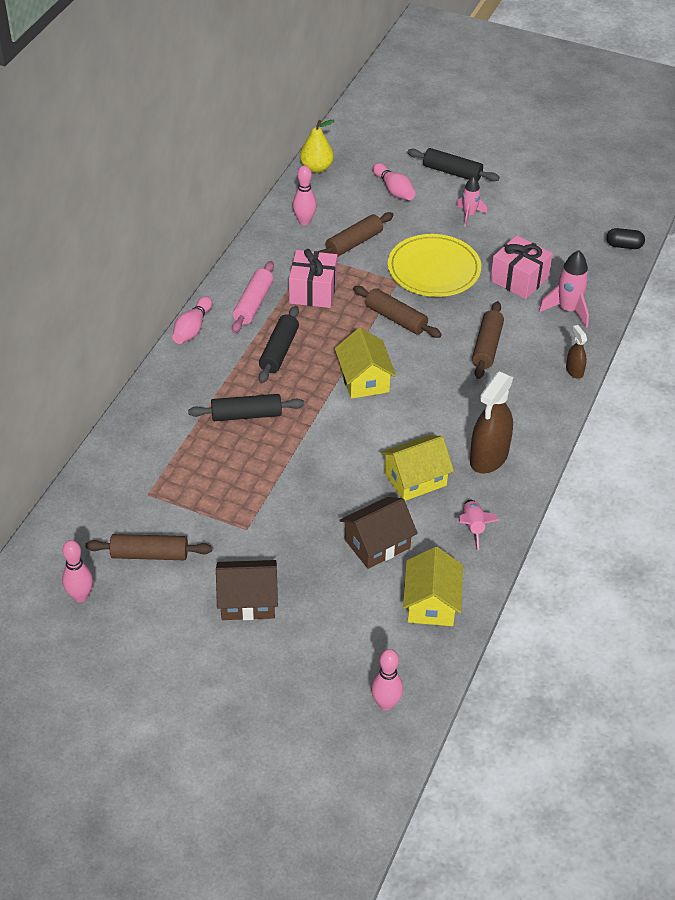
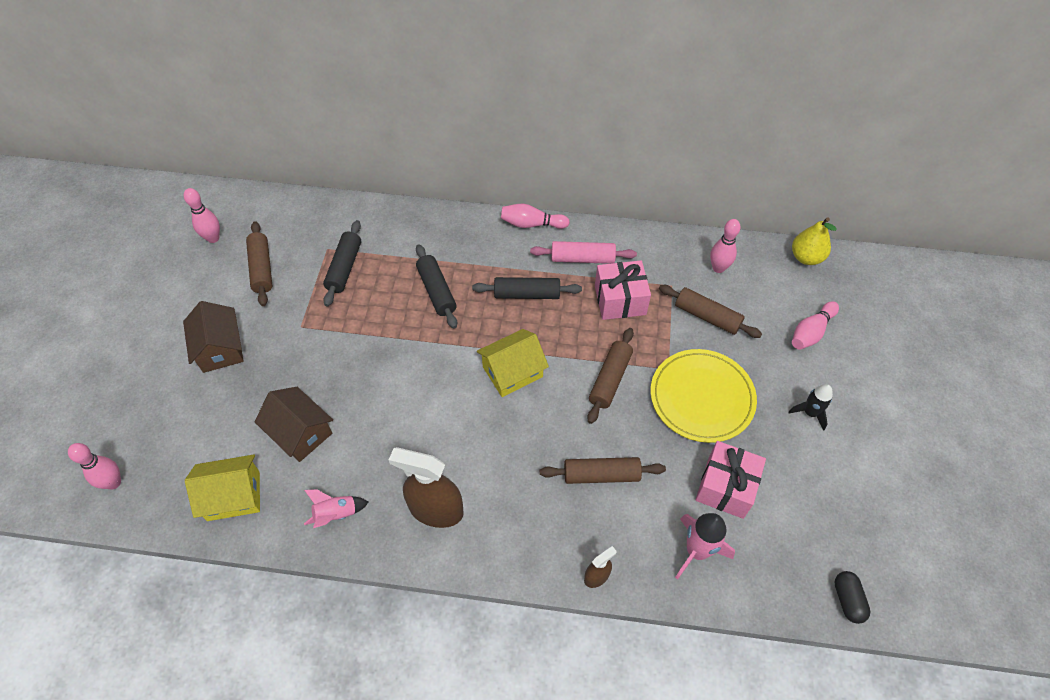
camera: 75 degrees right, 10 degrees up
(415, 479) = (389, 447): yellow house -> none
(452, 172) = (874, 380): black rolling pin -> black rolling pin (344, 268)
(469, 215) = (810, 413): pink rocket -> black rocket

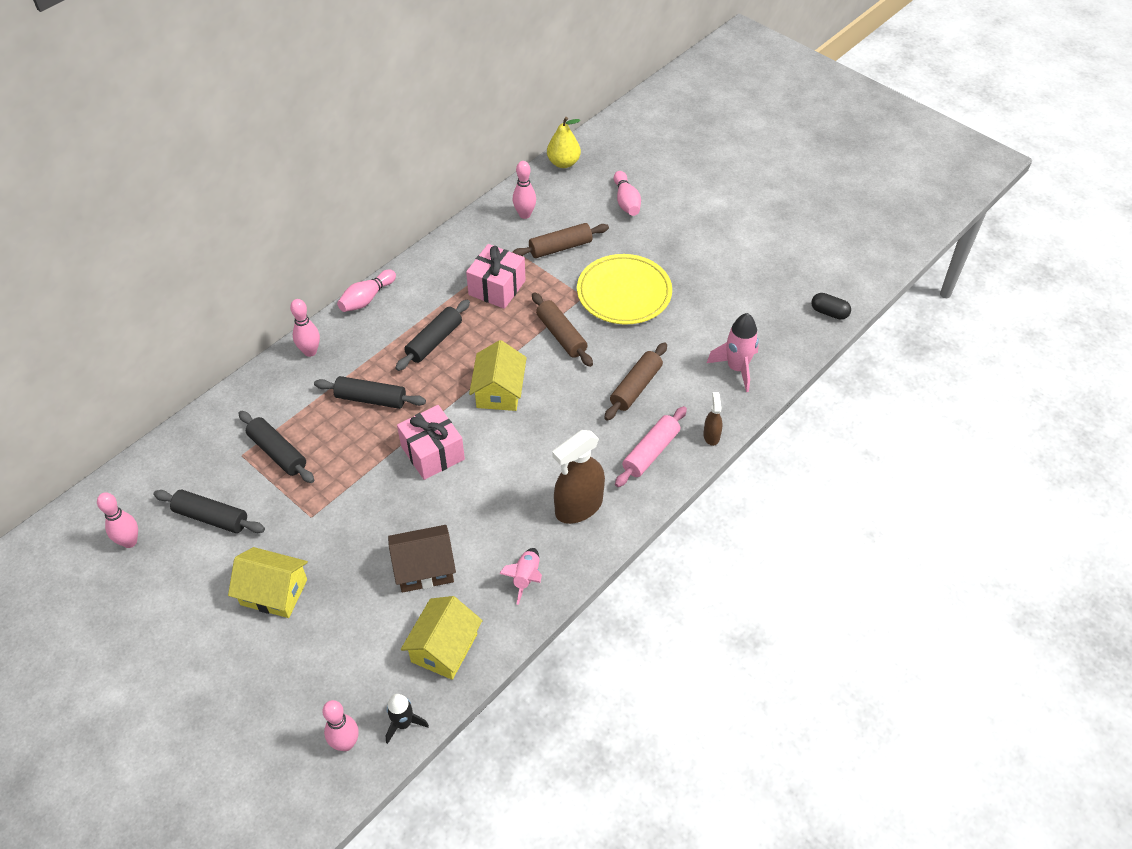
camera: 55 degrees left, 5 degrees down
(220, 348) = (274, 592): brown house -> yellow house
(261, 268) = (211, 517): brown rolling pin -> black rolling pin
(451, 224) = (310, 351): none -> pink bowling pin
(582, 259) = (435, 287): pink rolling pin -> pink rolling pin (651, 452)
(725, 487) = (703, 323): pink gift -> pink gift (432, 453)
(810, 413) = (687, 244): black rocket -> black rocket (403, 723)

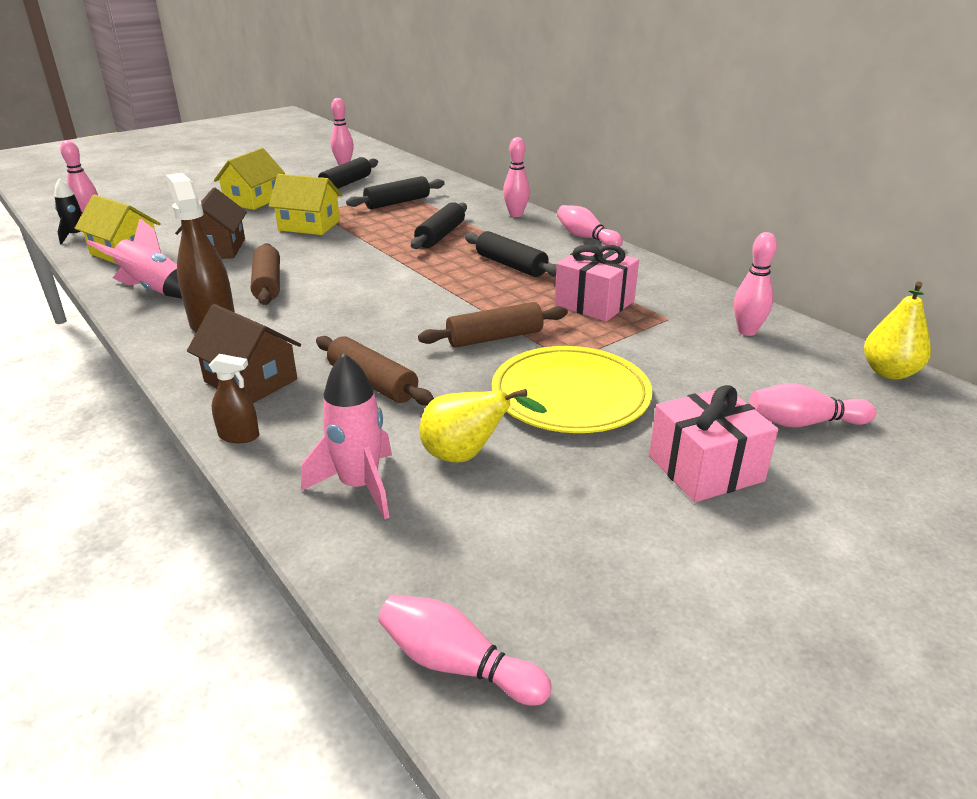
camera: 100 degrees right, 20 degrees down
(432, 453) = (351, 258): pink gift -> pink gift (705, 468)
(499, 391) = (417, 293): yellow house -> yellow house (309, 225)
(526, 578) = (154, 290): pink rocket -> pink rocket, size x1.52
(560, 247) = (676, 352): brown rolling pin -> brown rolling pin (268, 284)
(651, 452) = (251, 380): pink rolling pin -> brown house
(697, 330) = (466, 456): none -> yellow pear
(829, 312) = (457, 664): black capsule -> pink bowling pin

